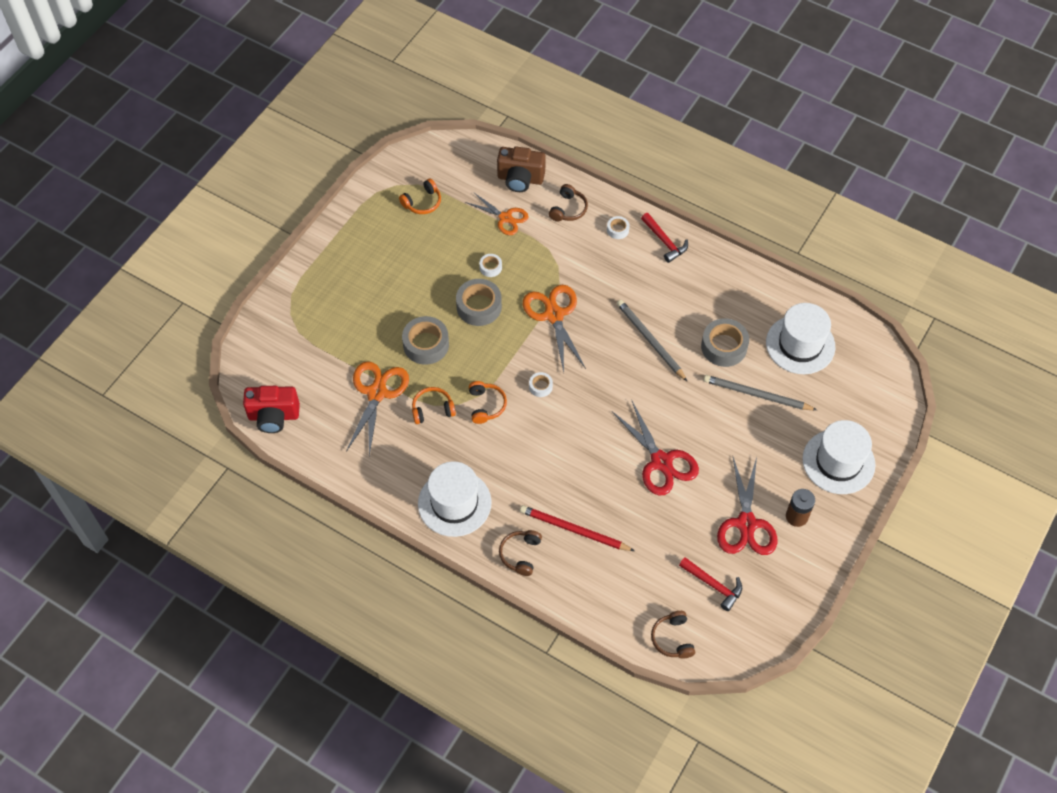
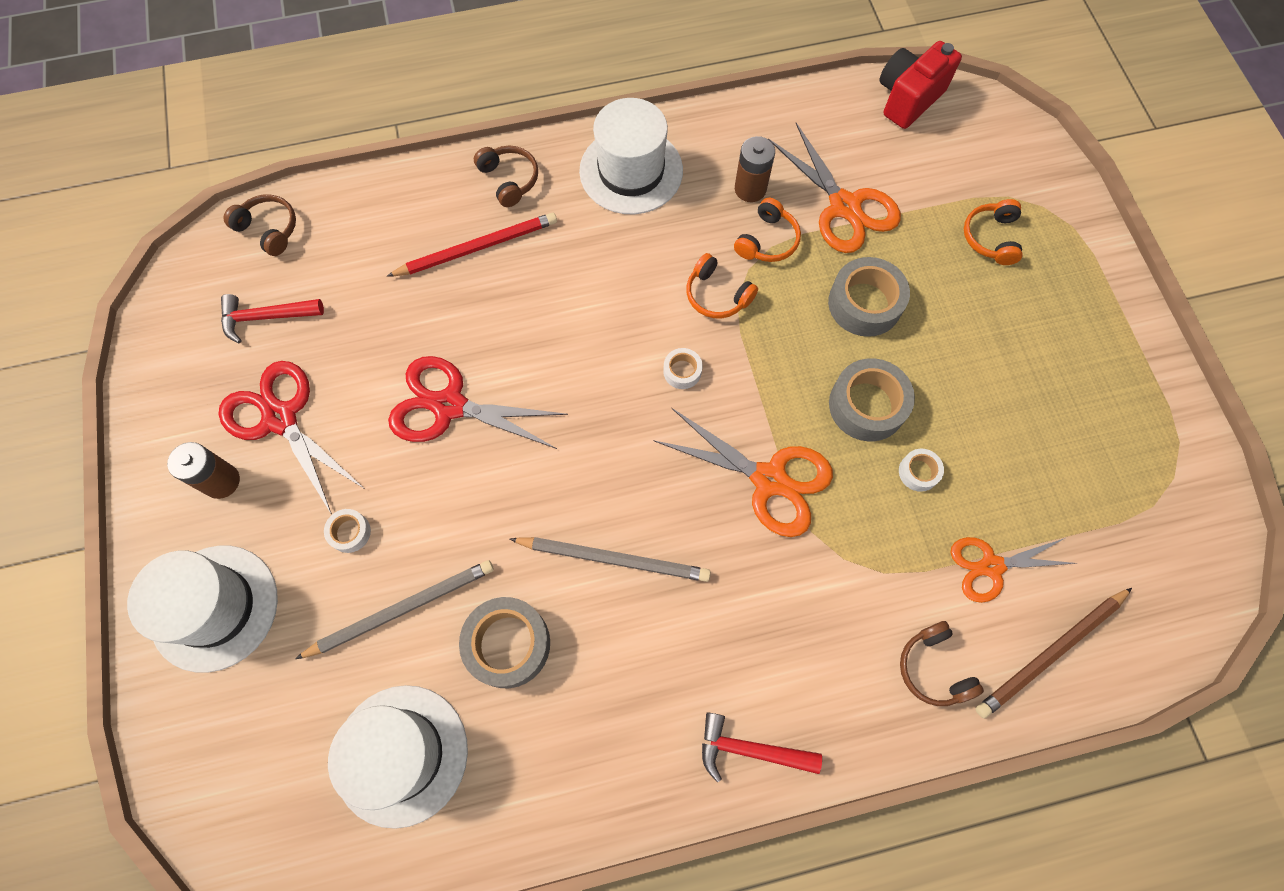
camera: 135 degrees right, 10 degrees up
(409, 441) = (750, 189): none -> brown battery
(422, 202) = (1112, 484): orange headphones -> orange headphones (991, 238)
(520, 179) = (1050, 653): brown camera -> brown pencil
(617, 230) = (832, 702): white tape -> white tape (350, 532)

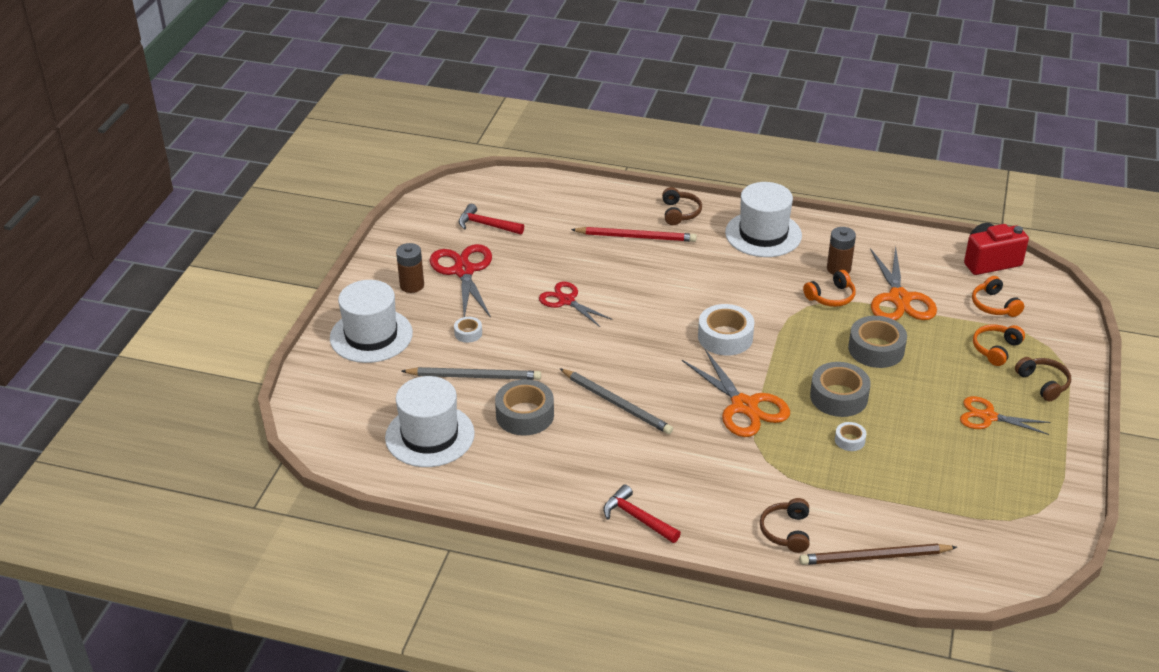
camera: 30 degrees right, 30 degrees down
(269, 229) = (515, 187): brown headphones -> brown headphones (1043, 383)
(449, 406) = (566, 301): red scissors -> red scissors, size x0.66
(682, 371) = (725, 337): white tape -> white tape, size x1.97
(717, 295) = (776, 310): orange headphones -> orange headphones (994, 305)
(991, 566) = (865, 502): orange scissors -> orange scissors (988, 417)

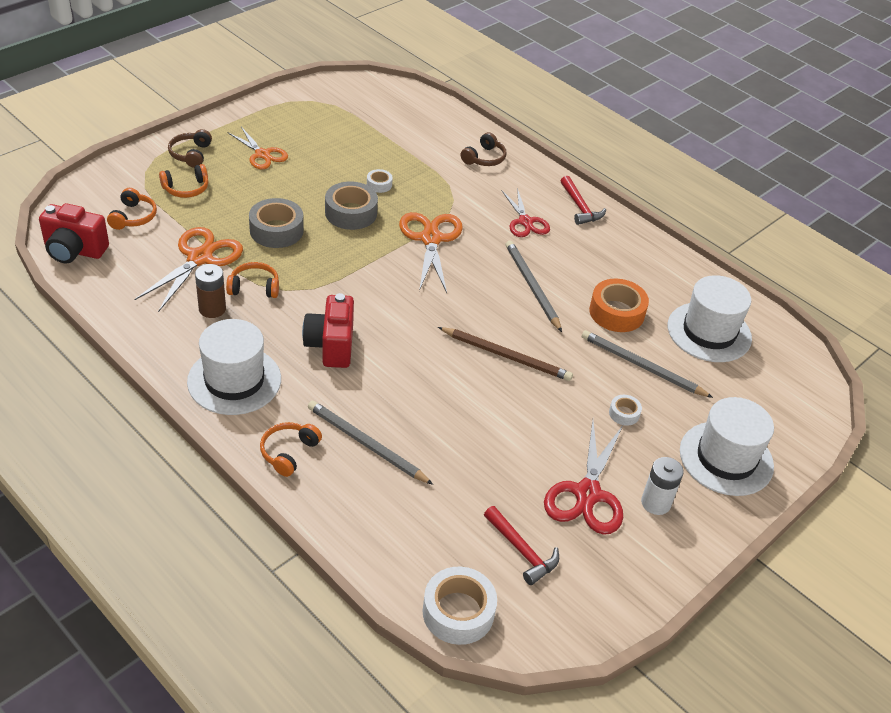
camera: 155 degrees left, 5 degrees up
(412, 285) = (655, 503): brown battery -> white battery
(525, 415) = (616, 312): grey tape -> orange tape
(566, 301) = (502, 402): red scissors -> red scissors (525, 222)
(636, 237) = (366, 444): red pencil -> grey pencil
(679, 213) = (289, 452): brown headphones -> orange headphones
(725, 337) = (387, 297): white tape -> white tape (458, 612)
(726, 283) = (331, 346): none -> red camera
(874, 557) = (443, 124): brown pencil -> brown pencil (506, 356)

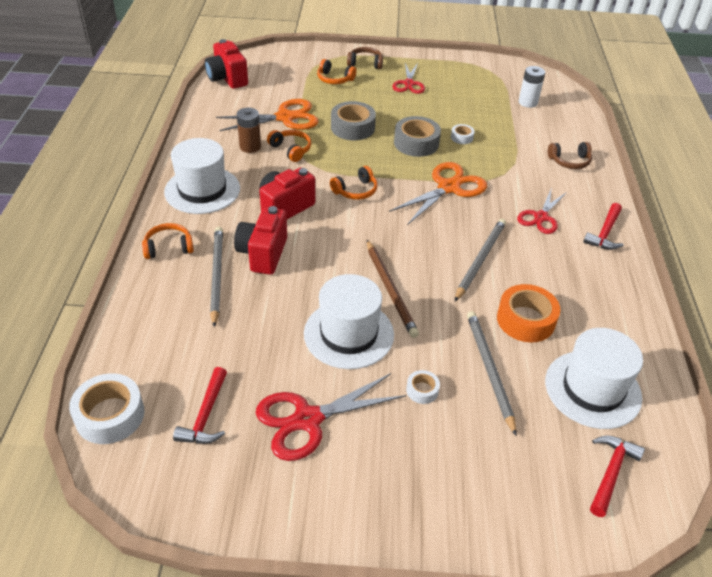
camera: 50 degrees right, 0 degrees up
(133, 217) = (283, 78): orange headphones -> orange headphones (355, 190)
(191, 154) = (365, 63): brown headphones -> brown headphones turned 45 degrees clockwise
(262, 154) = (409, 84): orange scissors -> red scissors
(374, 398) = (263, 254): none -> red camera
(655, 503) = (349, 470): white battery -> white battery (528, 102)
(726, 458) = (461, 490): white hat -> white hat (348, 334)
(779, 379) = (611, 473): none -> red hammer

